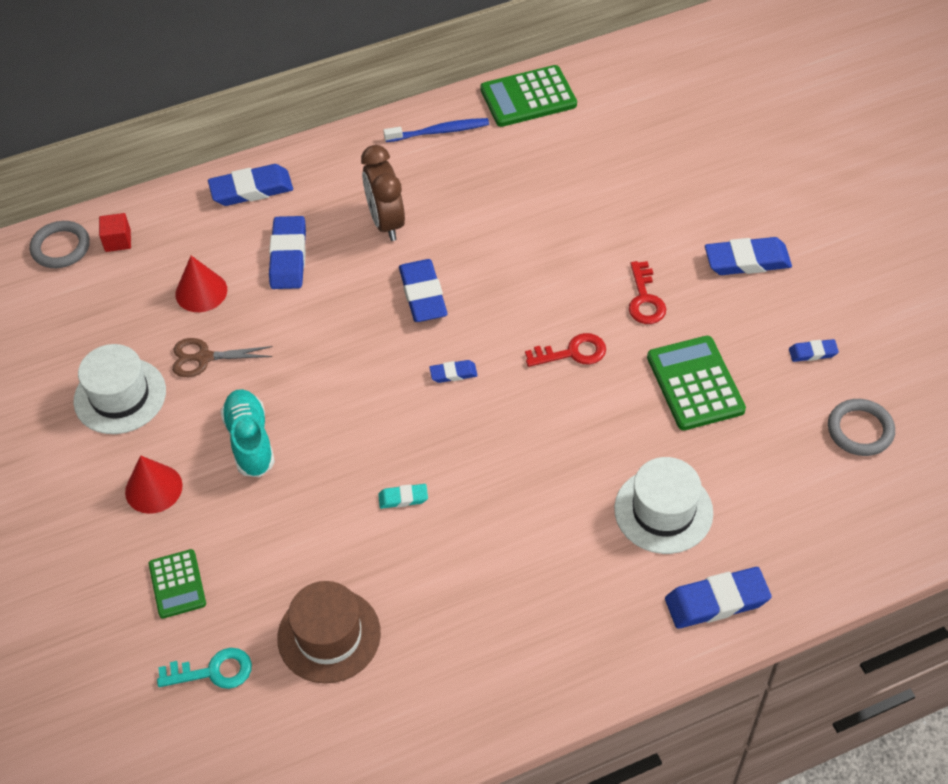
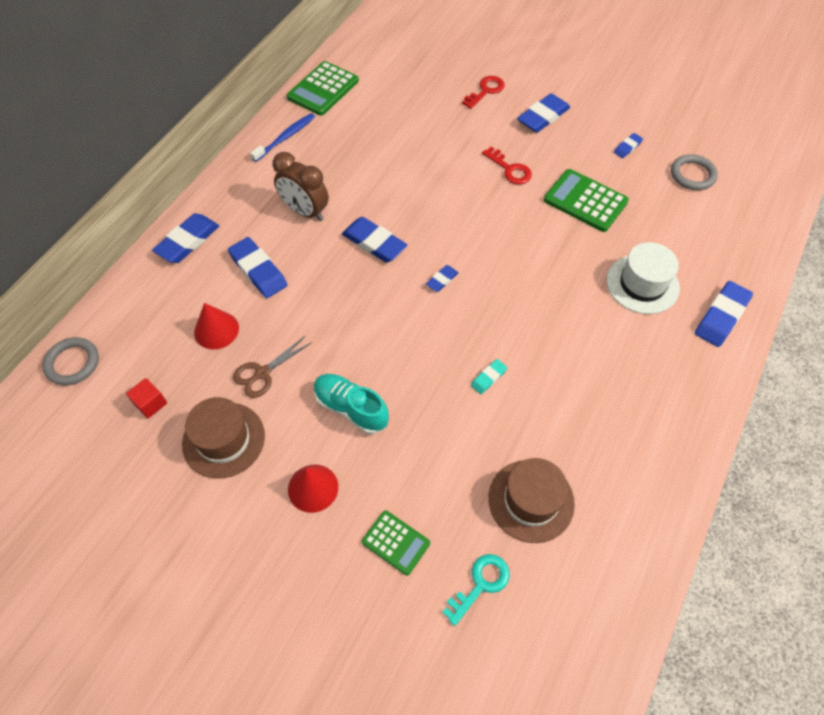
camera: 40 degrees left, 5 degrees up
(118, 241) = (116, 332): red cube -> red cube (150, 403)
(120, 396) = (223, 440): white hat -> brown hat
(572, 353) = (500, 224): red key -> red key (485, 91)

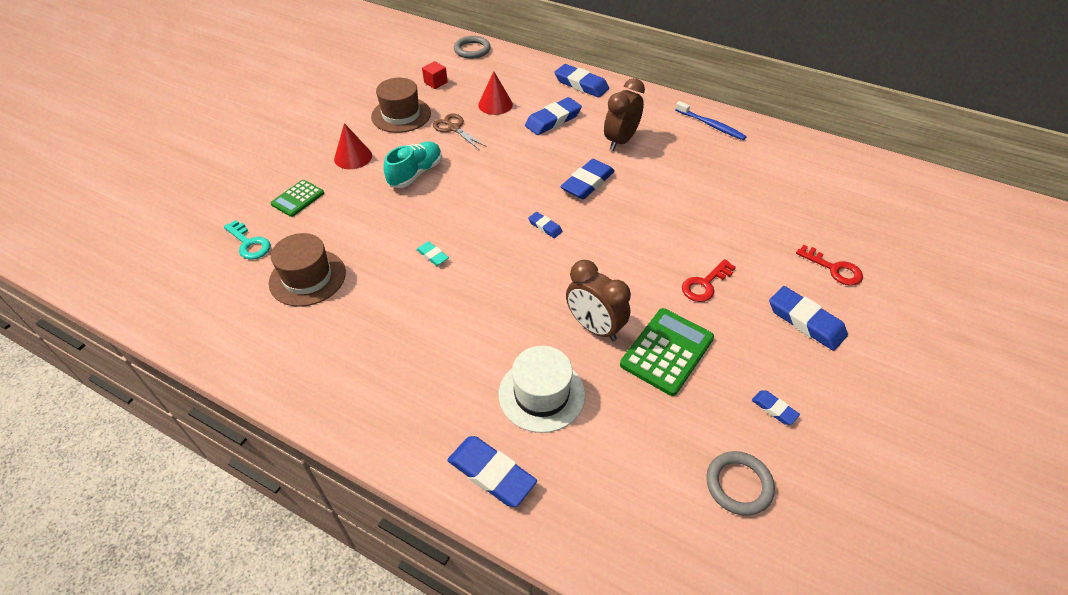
camera: 90 degrees right, 10 degrees down
(323, 89) = (787, 144): green calculator -> none
(567, 246) = (594, 327): none -> brown clock

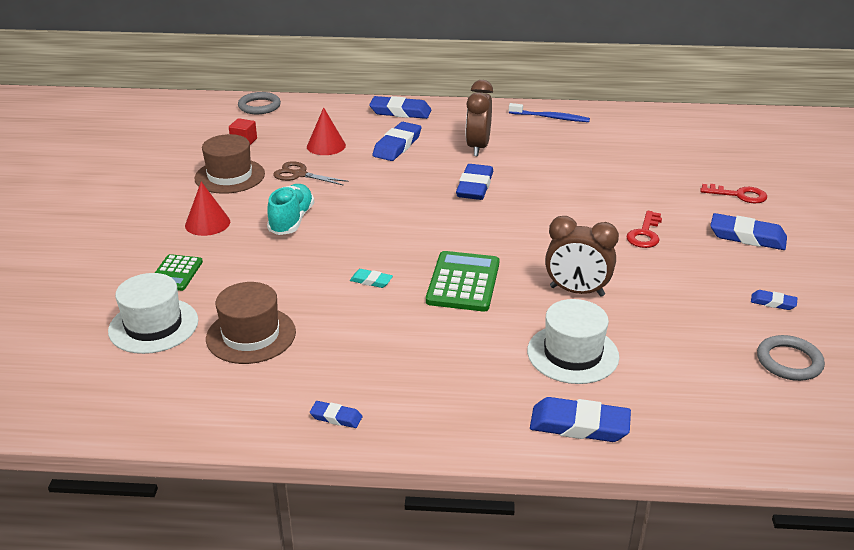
camera: 25 degrees left, 15 degrees down
(249, 243) = (153, 326): turquoise key -> white hat
(545, 227) = (464, 230): blue eraser -> blue eraser (336, 417)
(667, 351) = (654, 290): green calculator -> green calculator (463, 282)

